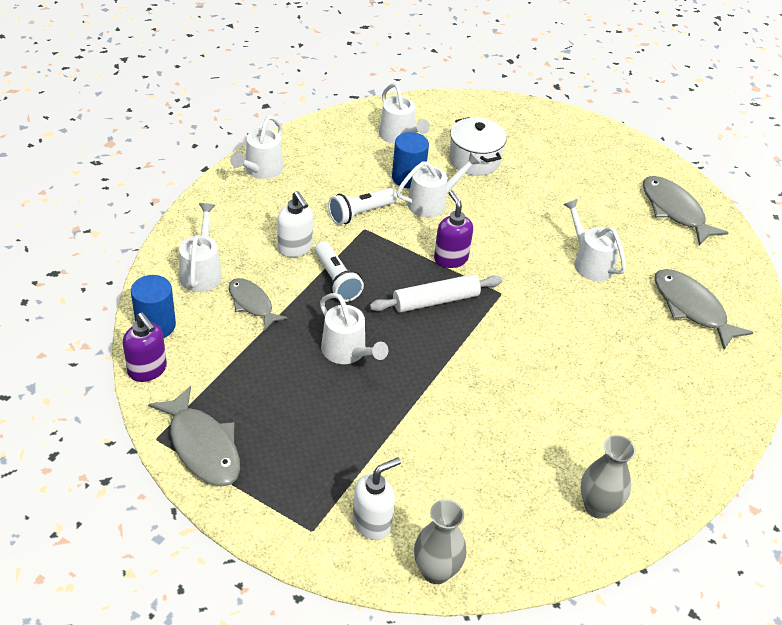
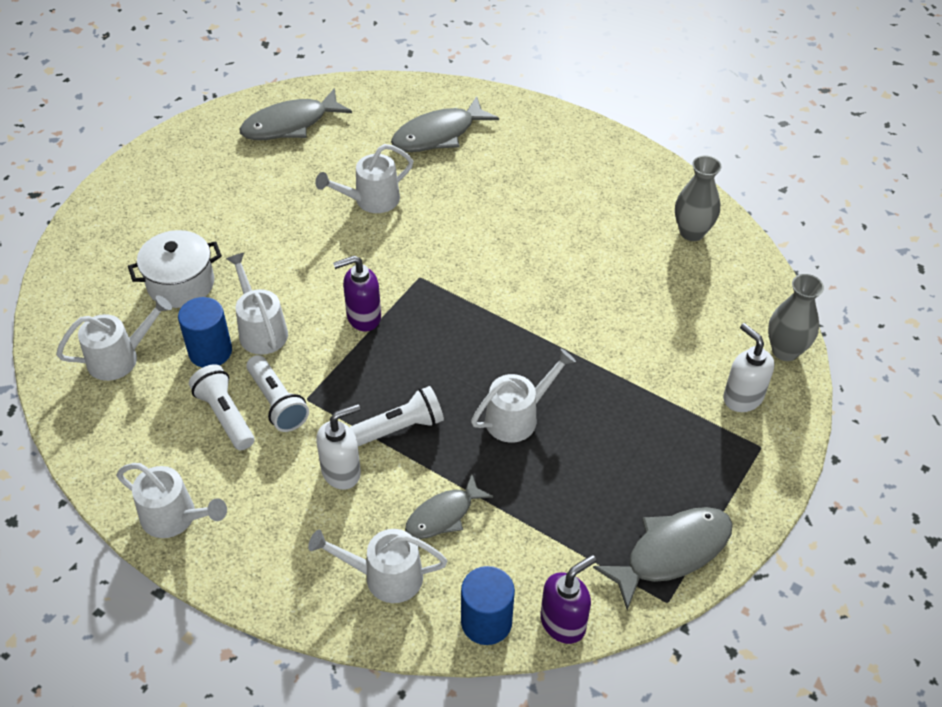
camera: 85 degrees left, 5 degrees up
(348, 188) = (225, 415): none -> white flashlight
(435, 300) = (433, 334): white rolling pin -> none

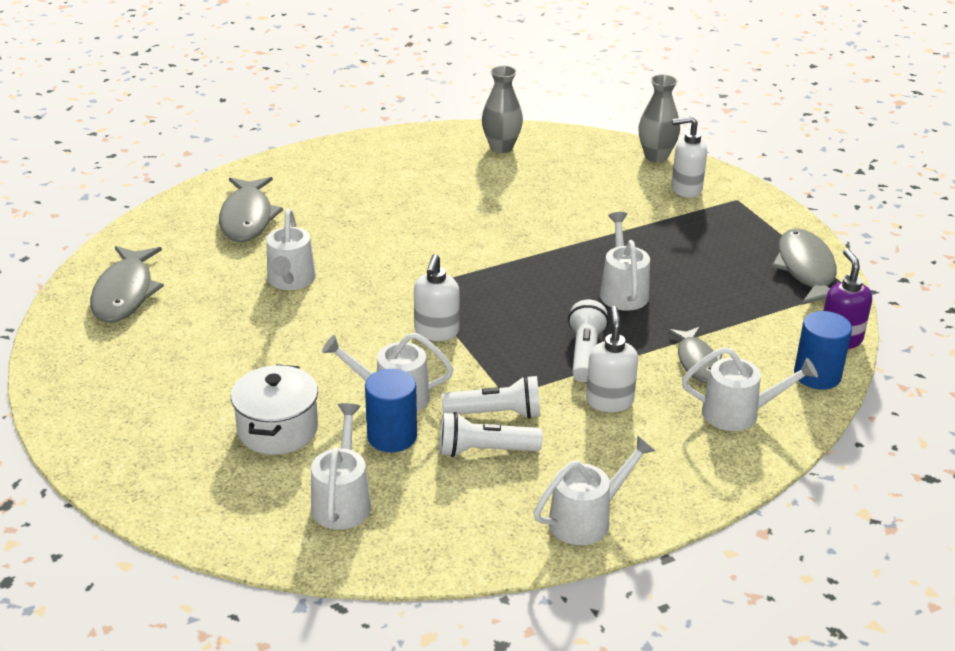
camera: 60 degrees left, 15 degrees down
(363, 317) = (436, 332): purple soap dispenser -> white soap dispenser
(384, 576) = (739, 413): white watering can -> white watering can turned 120 degrees counterclockwise

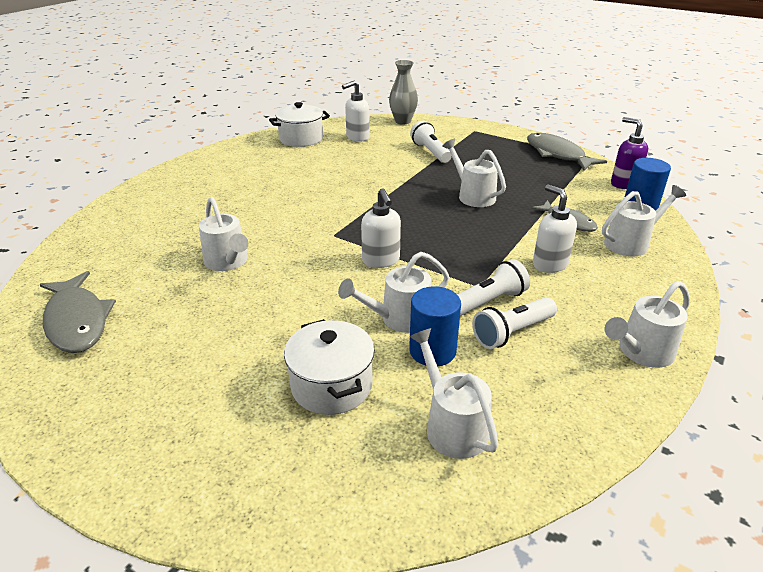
camera: 30 degrees left, 0 degrees up
(247, 218) = (149, 229): grey fish -> none
(501, 147) = (301, 139): grey vase -> white pot
(585, 353) = (497, 239): white flashlight -> white flashlight (430, 152)
(587, 519) = (641, 353): white watering can -> white watering can turned 150 degrees counterclockwise
(685, 189) = (440, 133): white soap dispenser -> white soap dispenser (357, 137)

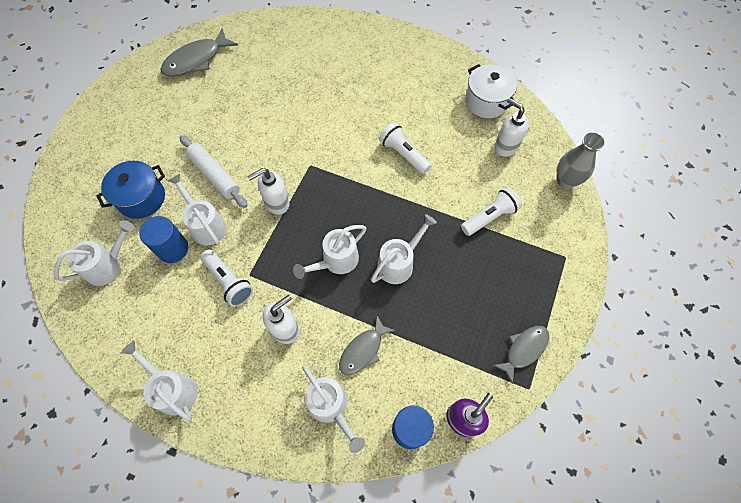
camera: 80 degrees right, 30 degrees up
(228, 262) = (264, 111): white watering can -> white watering can (336, 261)
(317, 308) = (214, 175): none -> white rolling pin
(331, 385) = (141, 198): white pot -> blue pot
(512, 332) = (193, 299): white flashlight -> white flashlight (403, 154)
(557, 154) = (524, 350): grey fish -> grey fish, size x0.65

